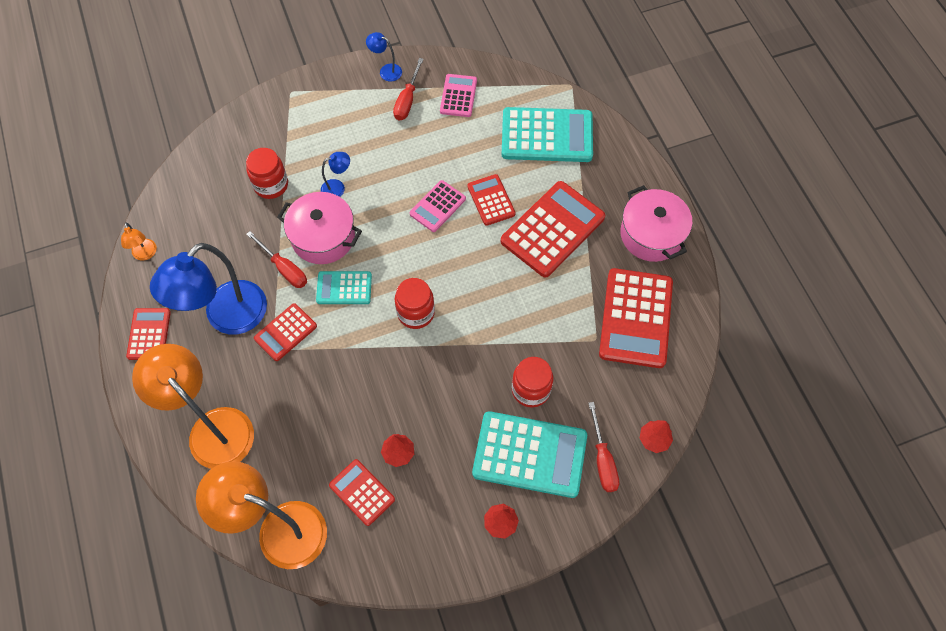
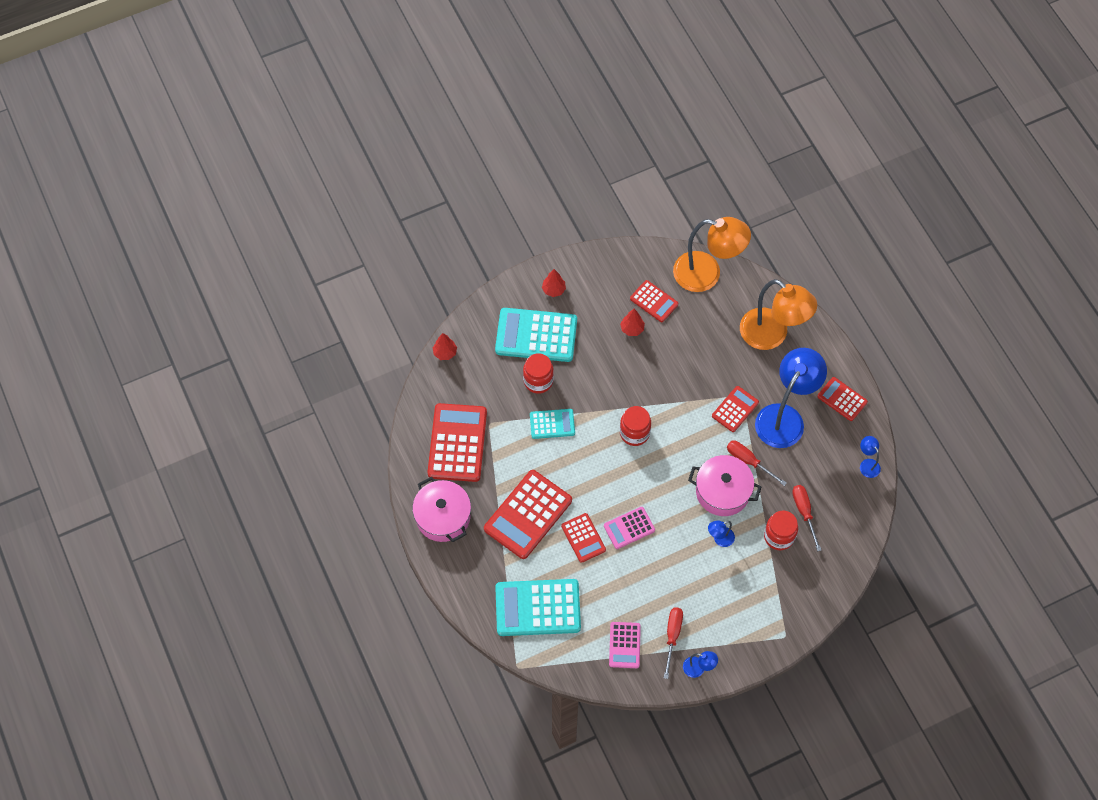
camera: 175 degrees right, 0 degrees up
(145, 254) = (867, 464): orange lamp -> blue lamp
(149, 334) = (842, 399): red calculator -> red calculator turned 135 degrees clockwise
(344, 288) = (696, 448): turquoise calculator -> turquoise calculator (552, 424)
(437, 206) = (629, 528): pink calculator -> pink calculator turned 150 degrees counterclockwise
(602, 459) = (482, 336): red screwdriver -> red screwdriver (804, 512)

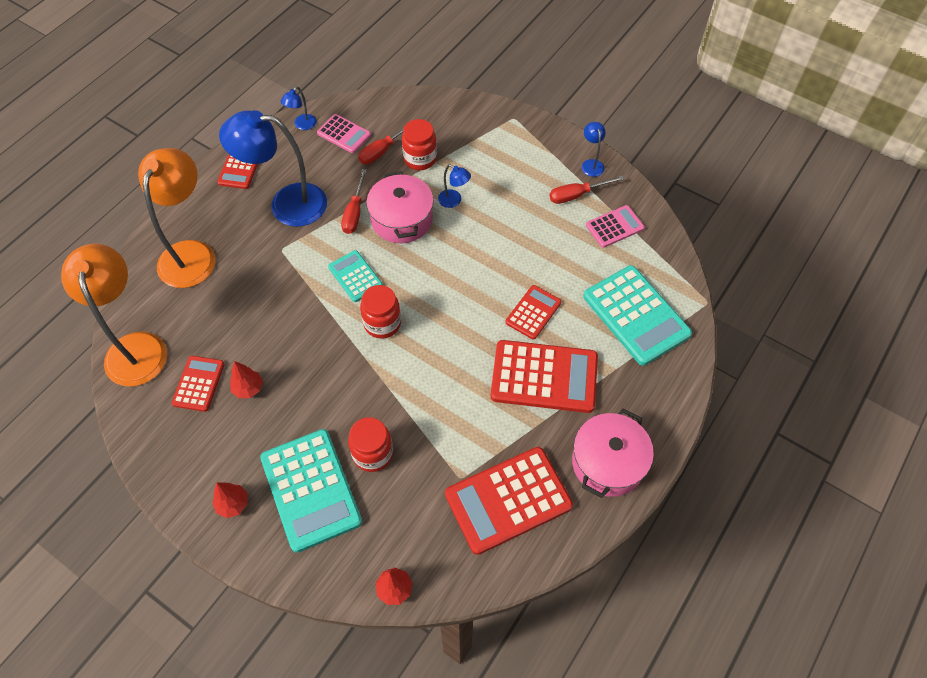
camera: 120 degrees left, 5 degrees down
(552, 424) = (420, 409): turquoise calculator -> turquoise calculator (355, 276)
(629, 528) = (494, 278): pink calculator -> pink calculator (344, 134)
(735, 409) = (300, 248): red calculator -> none

